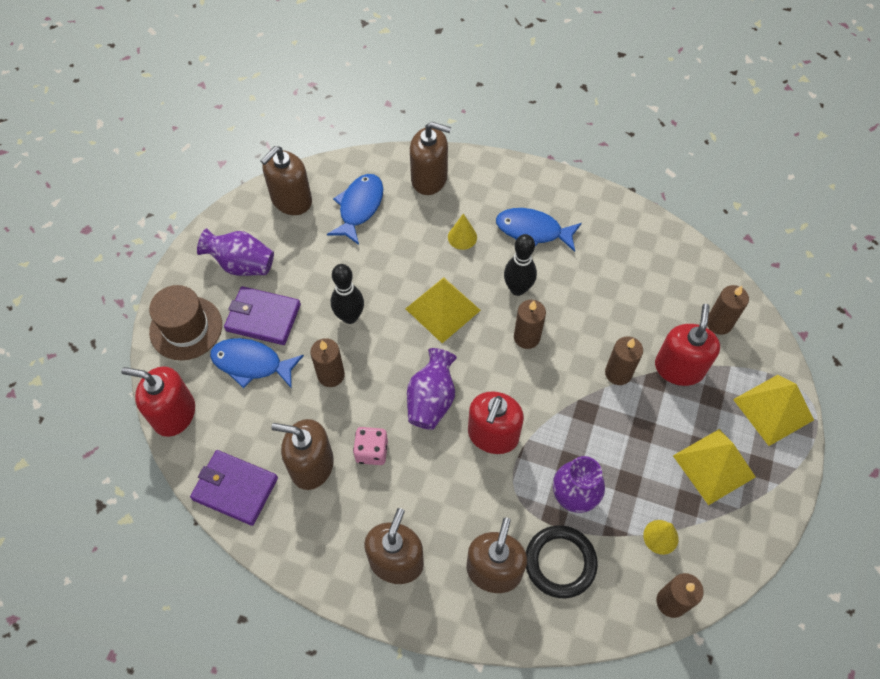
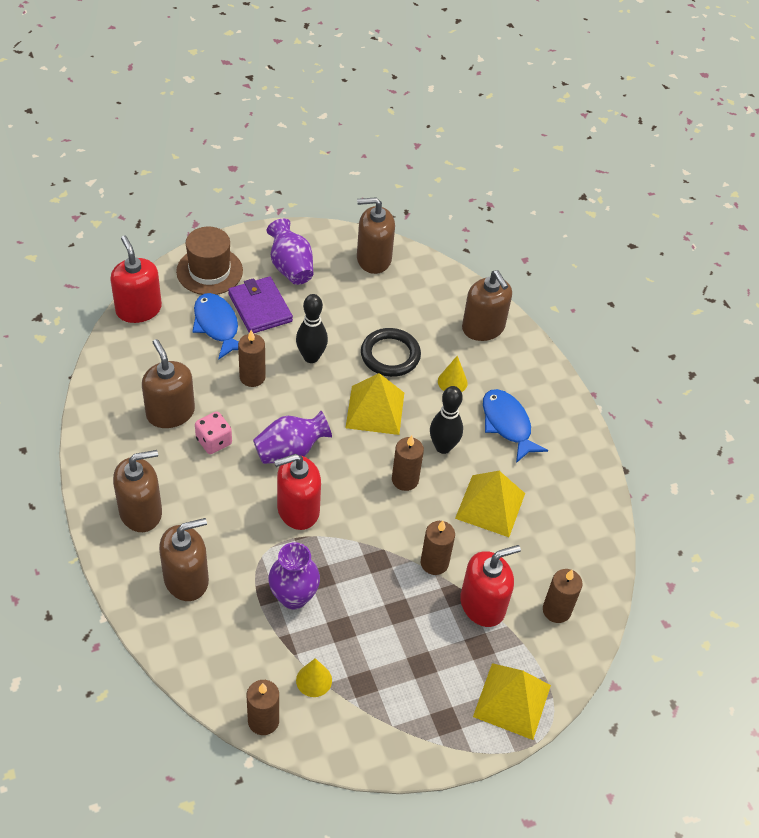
camera: 45 degrees right, 10 degrees down
(235, 488) = (114, 380): purple wallet -> none
(359, 207) = (410, 302): blue fish -> none
(560, 562) = (230, 620): black ring -> black ring (390, 355)
(714, 466) = (414, 684): yellow pyramid -> yellow pyramid (490, 505)

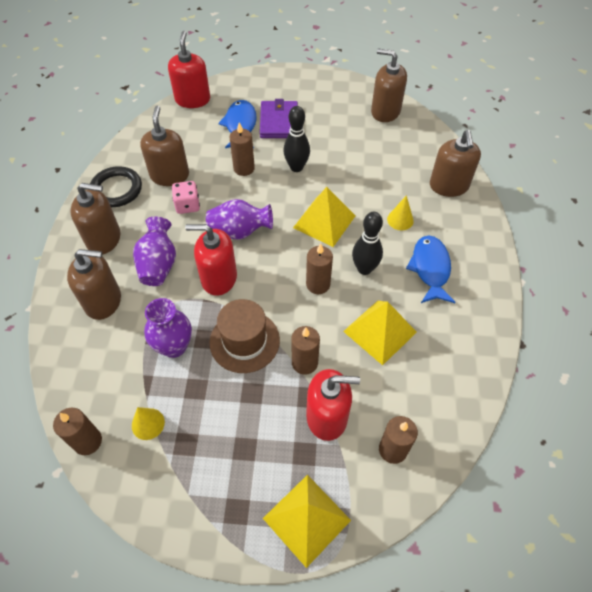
camera: 30 degrees right, 5 degrees up
(209, 271) = (257, 88): brown hat -> brown hat (244, 341)
(290, 267) = (318, 100): purple vase -> purple vase (158, 264)
(390, 355) = (359, 184): black ring -> black ring (116, 189)

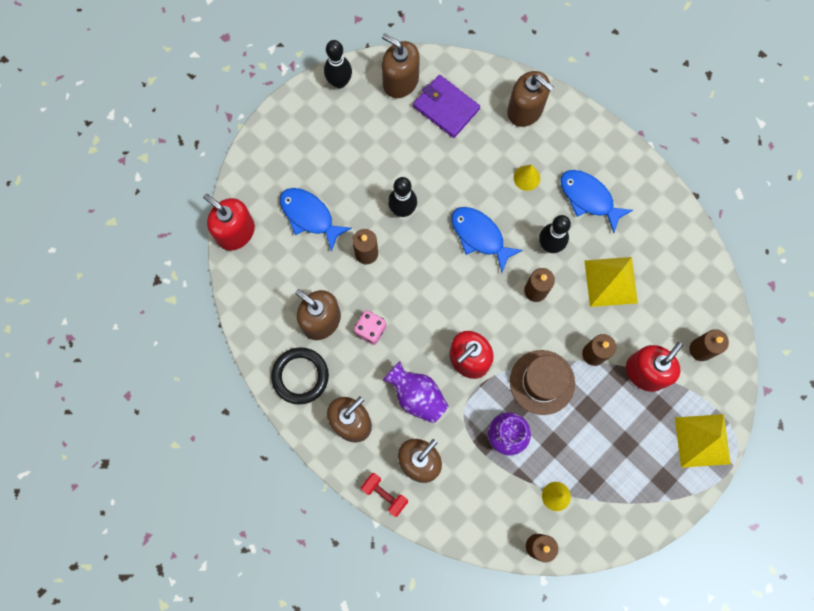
camera: 50 degrees left, 20 degrees up
(57, 296) = (384, 494): none -> red dumbbell
(239, 231) = (435, 309): purple vase -> none
(279, 122) = (334, 180): purple wallet -> purple wallet (446, 107)
(324, 221) = (480, 236): yellow pyramid -> blue fish
(348, 85) = (339, 82): none -> black bowling pin
(385, 111) = (400, 81): brown soap dispenser -> brown soap dispenser turned 60 degrees clockwise

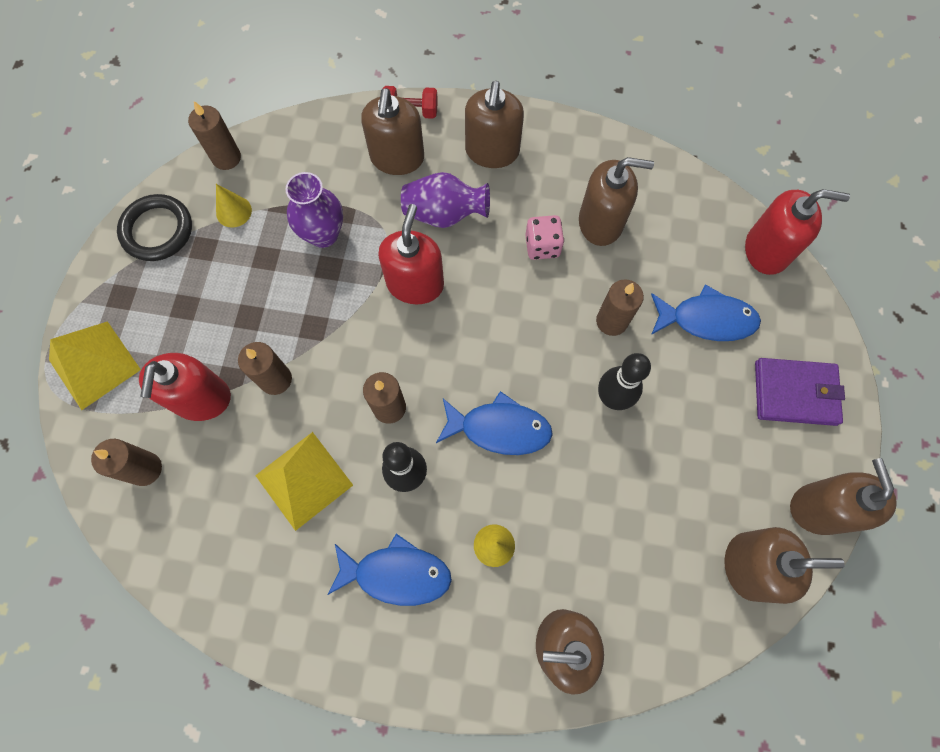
camera: 145 degrees right, 5 degrees down
(300, 376) = (576, 159): black ring -> black ring (157, 230)
(339, 82) = (819, 508): black bowling pin -> brown soap dispenser
(446, 107) = (664, 571): purple wallet -> purple wallet (795, 393)
(542, 382) = (317, 311): brown hat -> none

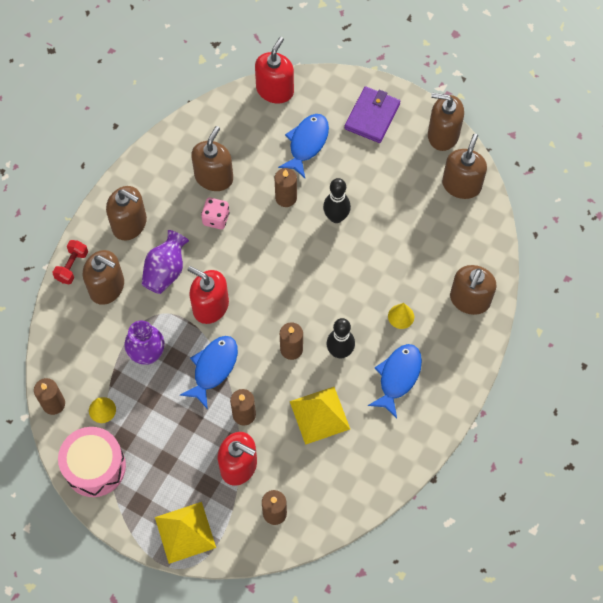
camera: 70 degrees left, 5 degrees down
(157, 230) = (95, 467): black ring -> pink drum
(499, 428) = (330, 288): blue fish -> blue fish (213, 368)

